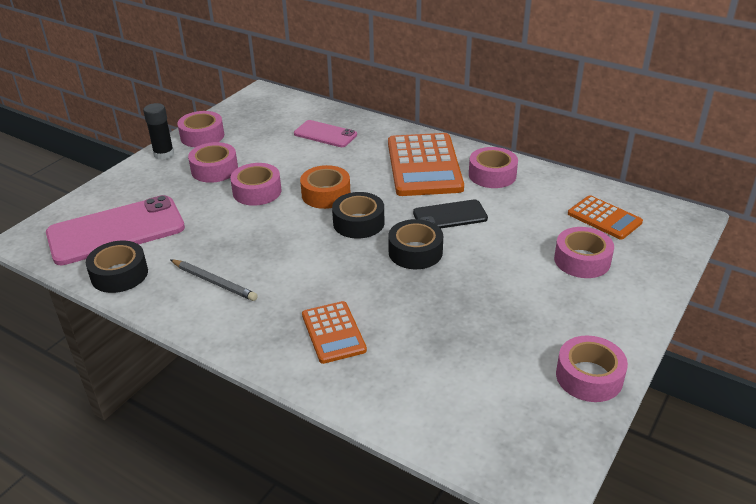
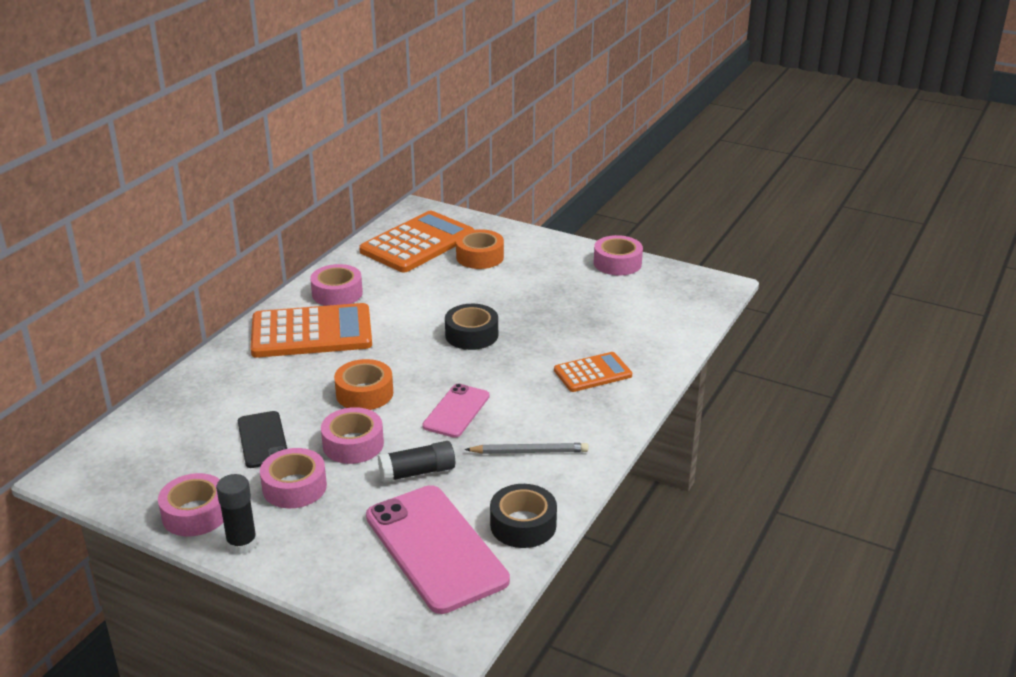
camera: 95 degrees left, 5 degrees down
(209, 222) = (417, 472): none -> black glue stick
(214, 282) = (529, 452): grey pencil -> grey pencil turned 60 degrees clockwise
(325, 134) = (220, 404): pink phone -> pink phone (456, 411)
(358, 223) = (422, 369): black tape -> none
(450, 216) = (411, 317): black phone -> black phone (262, 440)
(582, 260) = (480, 257): pink tape -> orange tape
(604, 218) = (417, 243): orange calculator -> orange calculator, size x1.80

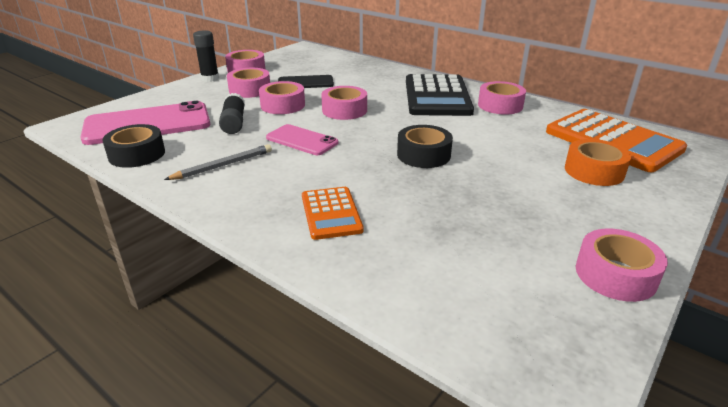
camera: 100 degrees right, 0 degrees up
(311, 332) = (437, 96): orange calculator -> black calculator
(364, 393) = (344, 110): orange tape -> pink tape
(529, 452) = (223, 165): grey pencil -> grey pencil turned 135 degrees counterclockwise

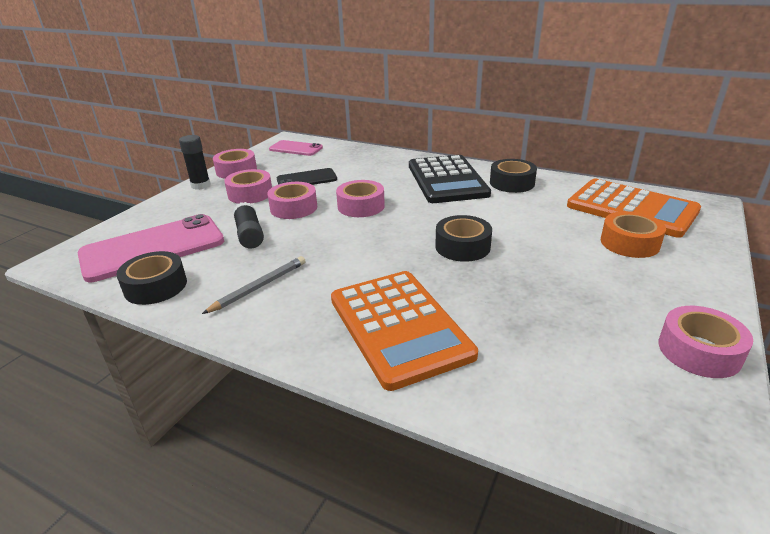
camera: 10 degrees left, 0 degrees up
(302, 140) = (331, 246): pink phone -> pink phone (296, 148)
(331, 213) = (399, 326): orange calculator -> orange calculator, size x1.80
(500, 105) = (512, 183): pink tape -> black tape

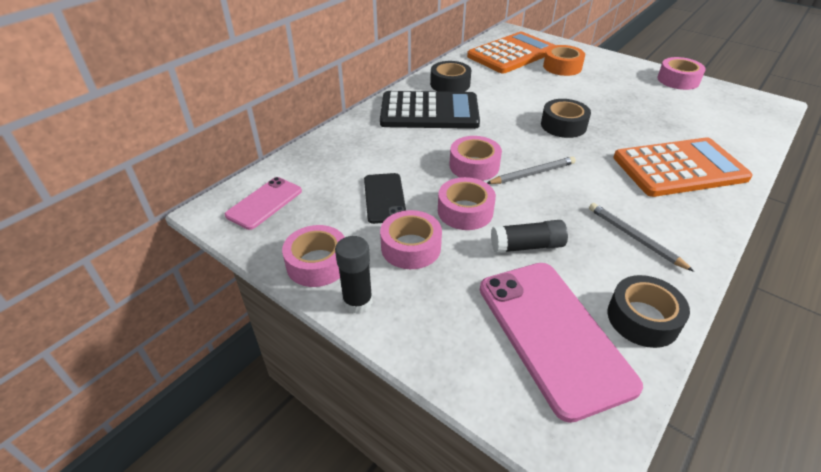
camera: 80 degrees left, 10 degrees up
(357, 233) = (532, 173): none -> grey pencil

